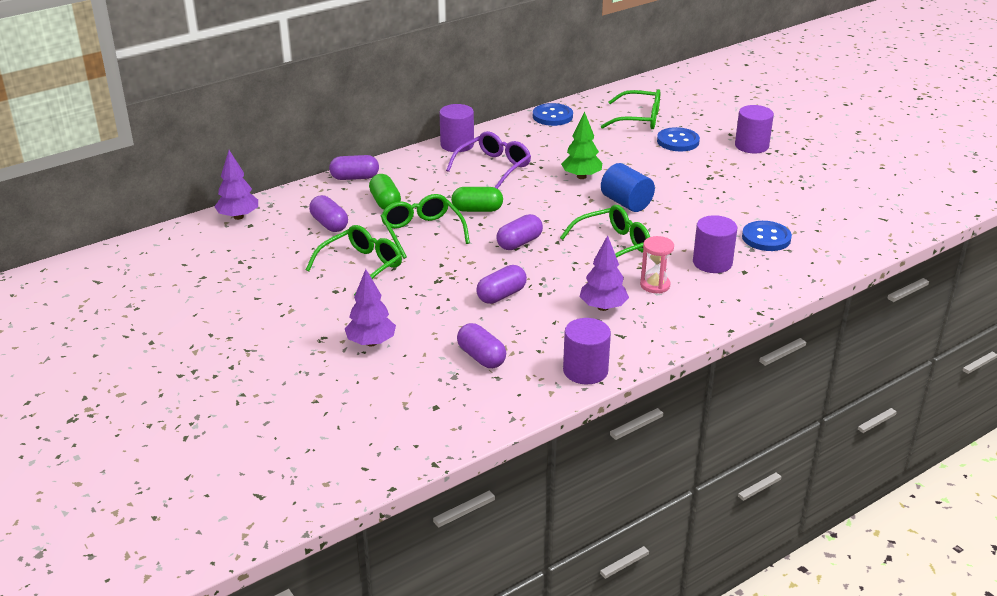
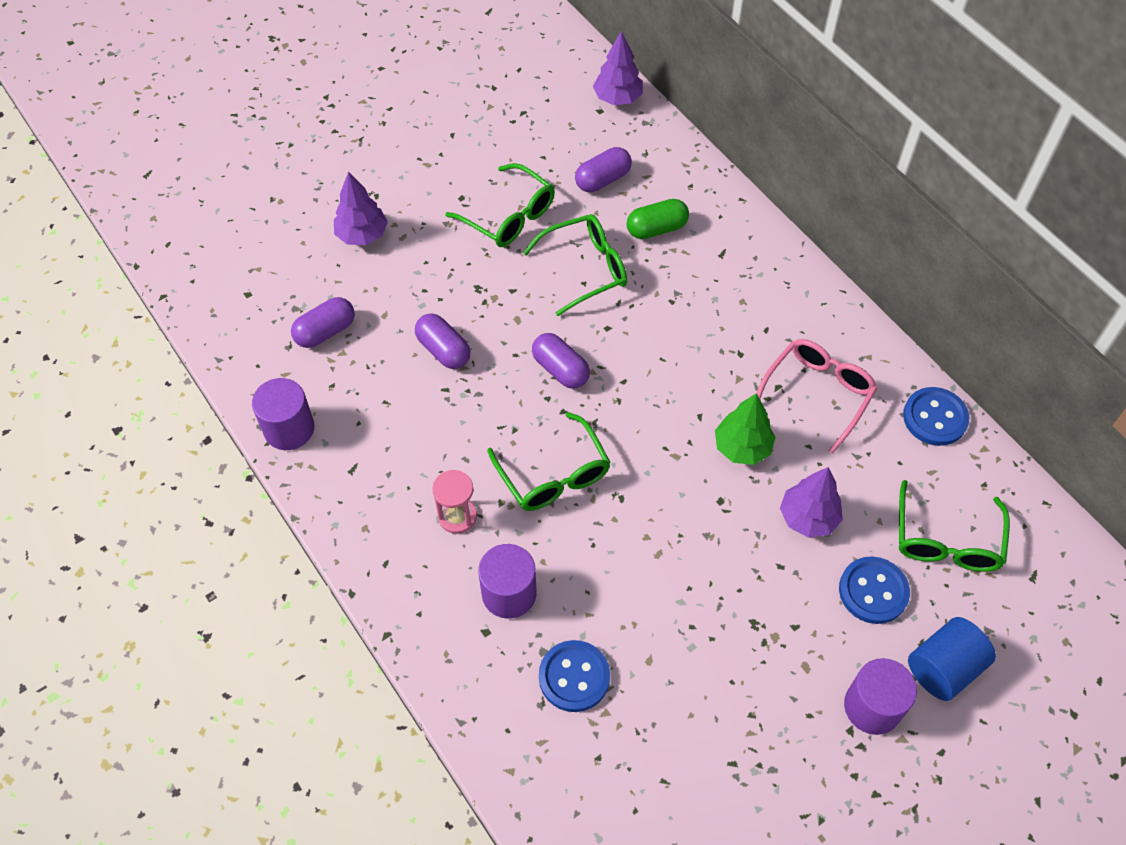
camera: 90 degrees right, 25 degrees up
(355, 178) = (718, 194): purple capsule -> none
(457, 145) = (823, 298): purple cylinder -> none
(477, 210) = (642, 324): green capsule -> none
(494, 167) = (760, 342): purple glasses -> none
(536, 150) = (818, 393): none -> pink glasses
(603, 307) = (411, 454): purple tree -> purple tree (808, 517)
(626, 203) = (668, 500): blue cylinder -> blue cylinder (943, 668)

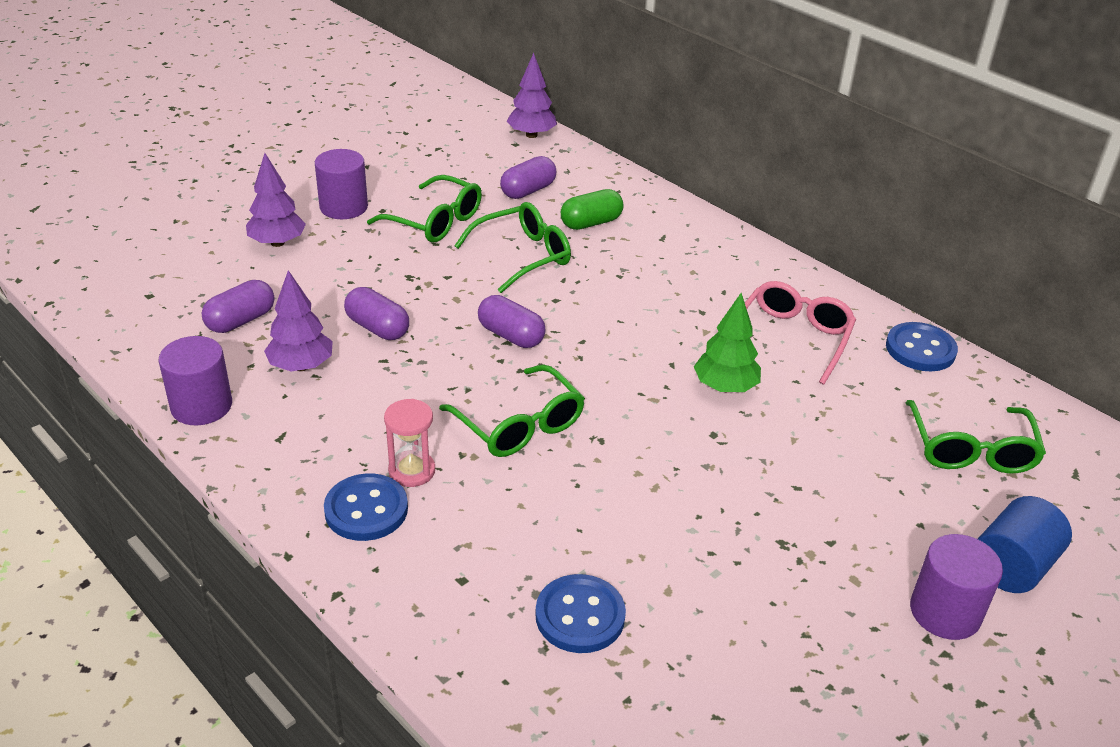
camera: 10 degrees left, 20 degrees down
(509, 593) = (485, 539): purple cylinder -> purple cylinder (343, 207)
(808, 517) = (814, 441): purple tree -> purple tree (301, 366)
(873, 591) = (908, 501): blue button -> blue button (366, 510)

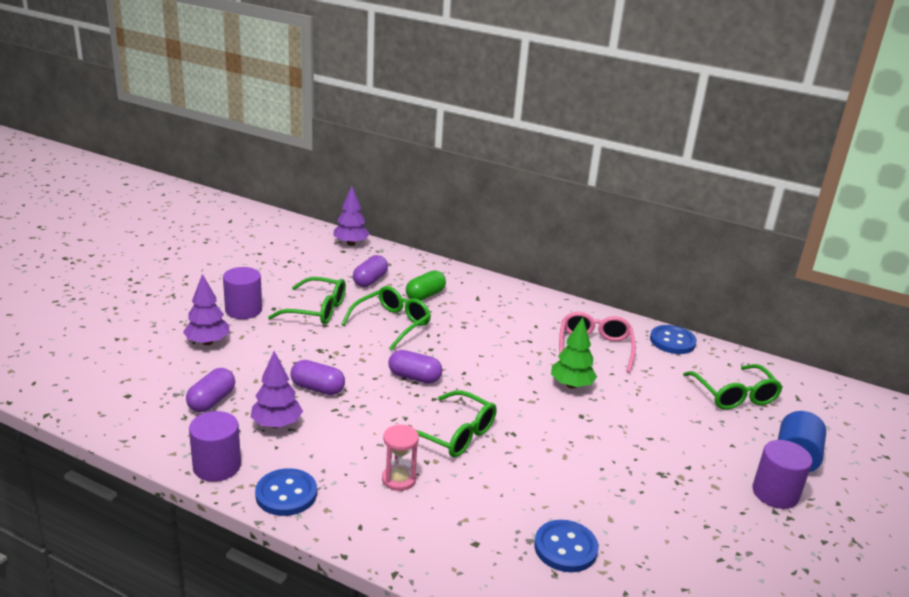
camera: 20 degrees left, 10 degrees down
(366, 510) = (382, 512): blue button -> blue button (286, 494)

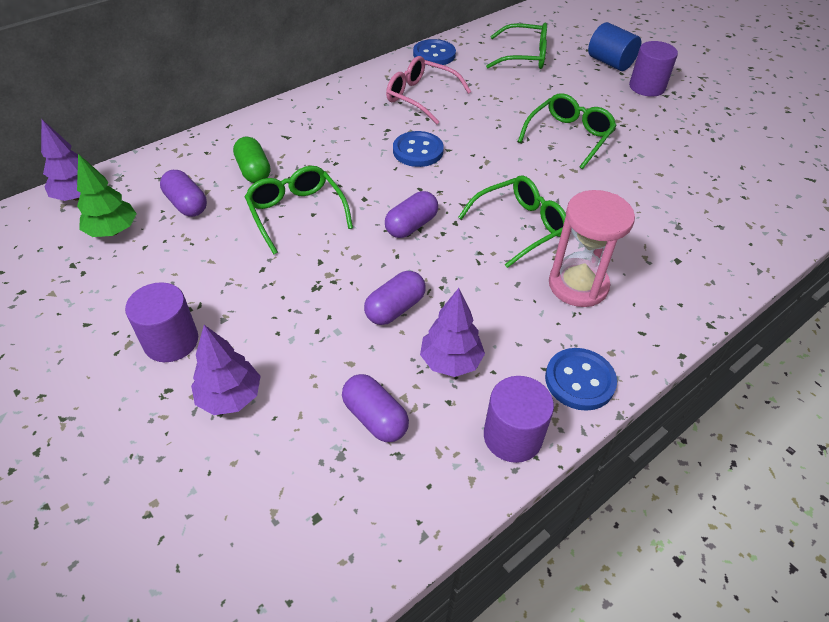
camera: 65 degrees left, 20 degrees up
(317, 310) = (223, 268): green glasses -> green glasses (569, 136)
(399, 479) = (578, 285): pink hourglass -> pink hourglass, size x1.66
(565, 548) = (691, 210): blue button -> blue button (418, 151)
(571, 385) = (473, 130): green tree -> green tree (113, 231)

